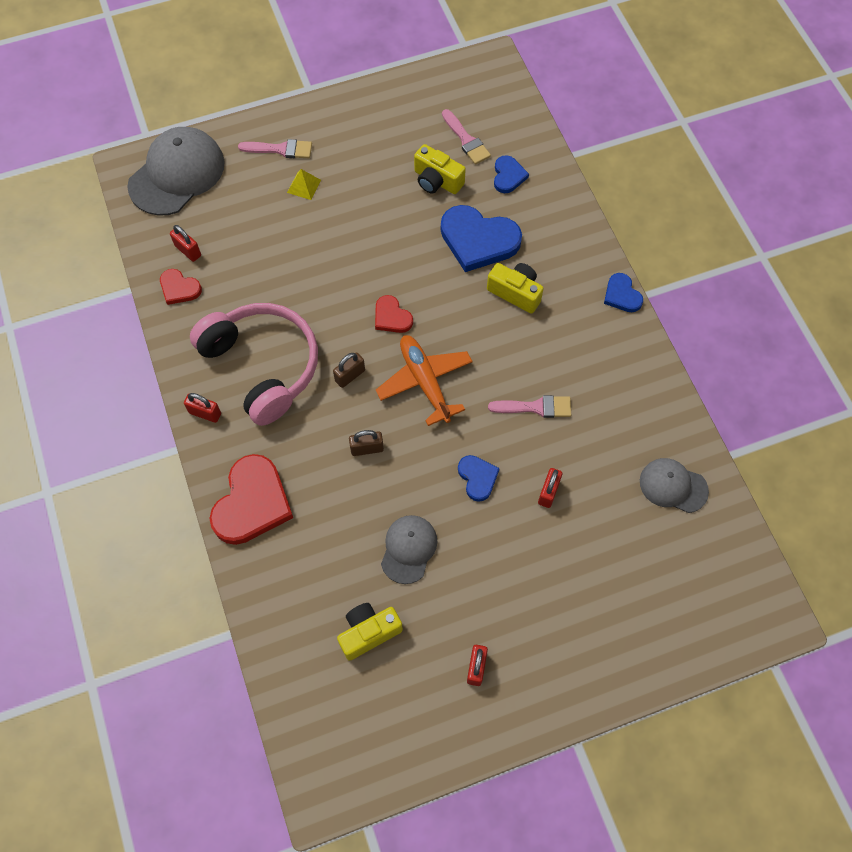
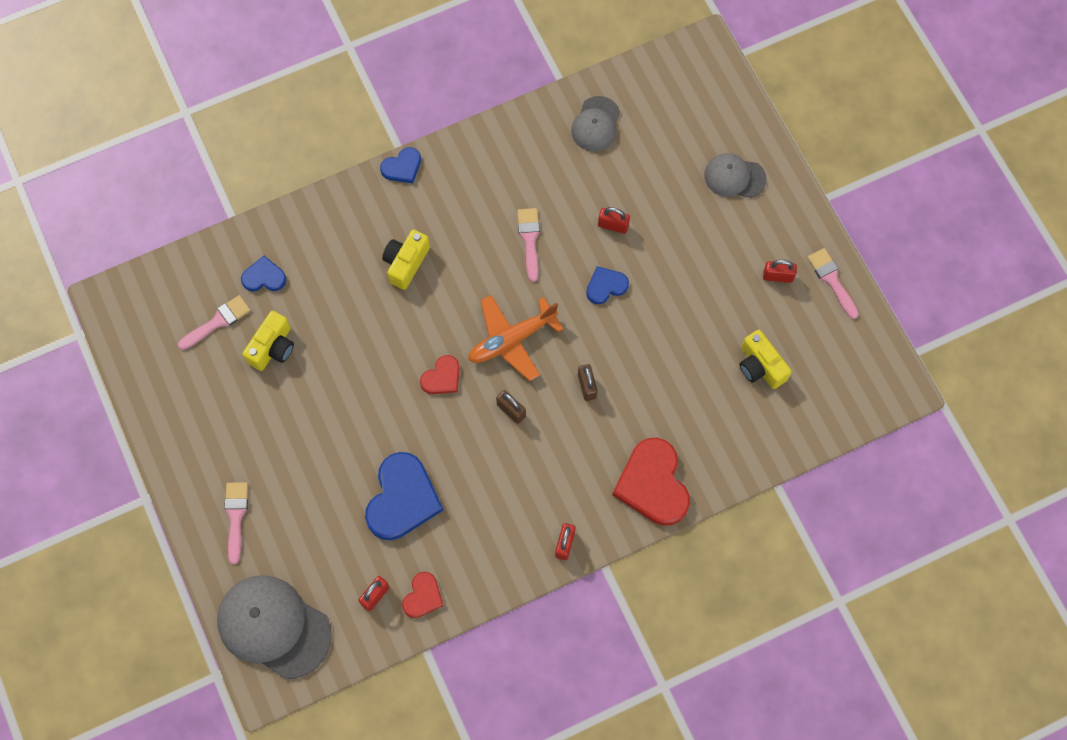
camera: 95 degrees left, 5 degrees up
(252, 503) = (653, 484): red heart -> red heart turned 120 degrees counterclockwise
(262, 366) = (507, 496): pink headphones -> none
(304, 186) = (285, 484): yellow pyramid -> none
(408, 549) = (680, 340): grey cap -> grey cap (734, 177)
(467, 732) = (832, 280): none -> pink brush
(478, 240) = (346, 301): blue heart -> blue heart (402, 499)

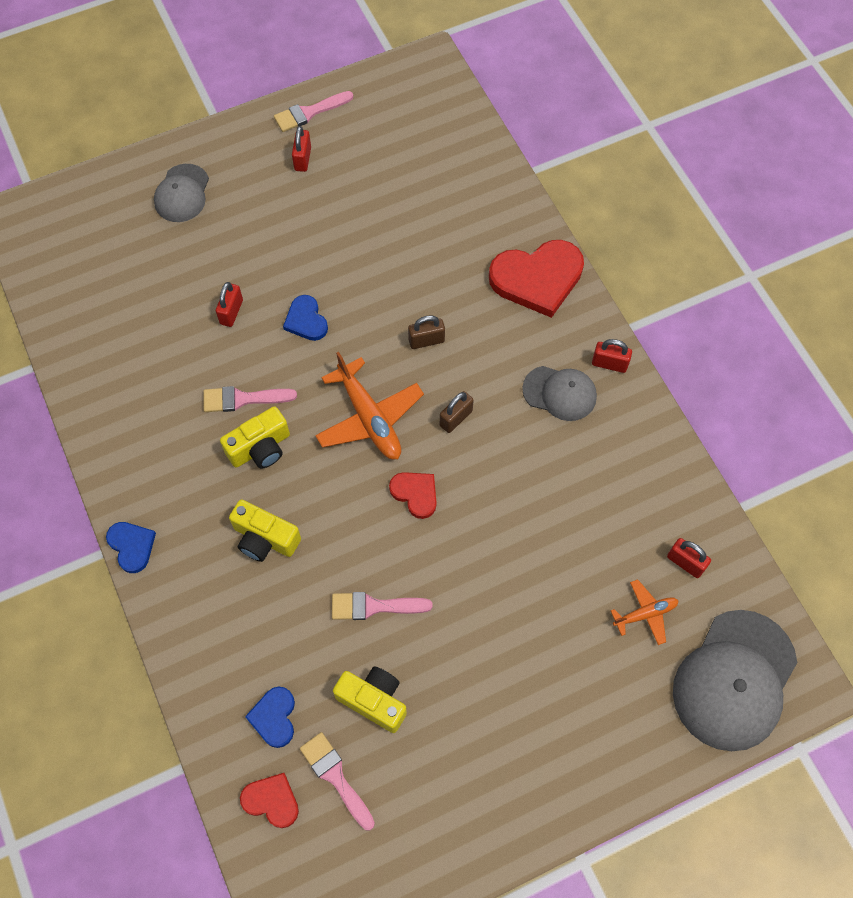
camera: 90 degrees left, 5 degrees down
(236, 516) = (600, 735): pink brush -> pink brush (374, 606)
(332, 558) = (645, 614): none -> orange plane
(402, 499) = (567, 535): blue heart -> none
(423, 596) = (681, 510): red heart -> red heart (271, 800)
(596, 124) = (99, 328): grey cap -> grey cap (560, 393)
(760, 366) = (404, 178): yellow camera -> yellow camera (260, 448)

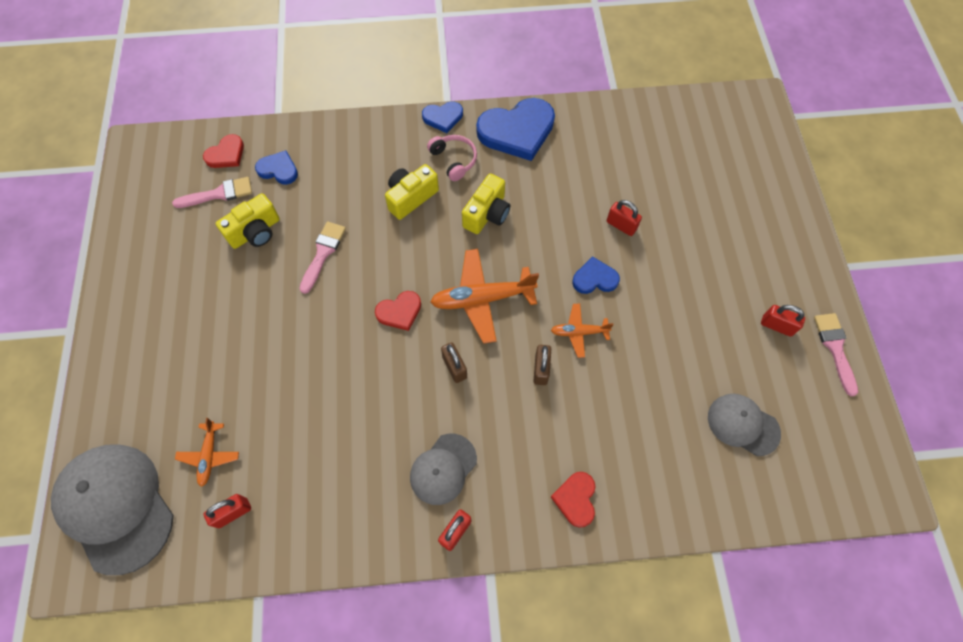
camera: 110 degrees right, 0 degrees up
(130, 453) = (517, 131): none -> blue heart
(182, 193) = (756, 219): grey cap -> grey cap (743, 425)
(195, 510) = (454, 160): none -> pink headphones
(243, 399) = (535, 213): pink brush -> none
(260, 448) = (487, 214): yellow camera -> yellow camera turned 135 degrees counterclockwise
(373, 318) = (579, 332): none -> orange plane
(537, 279) = (576, 499): red heart -> red heart, size x0.52

